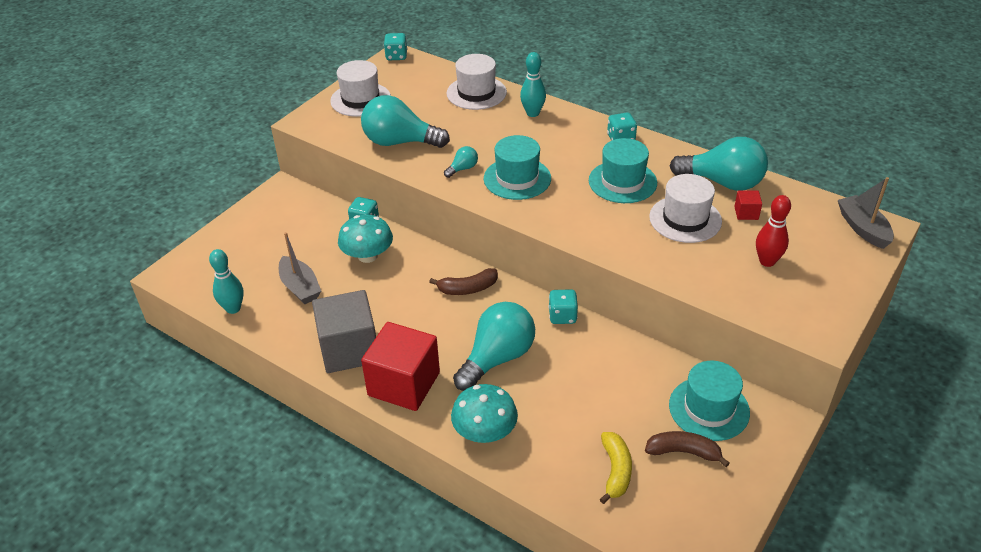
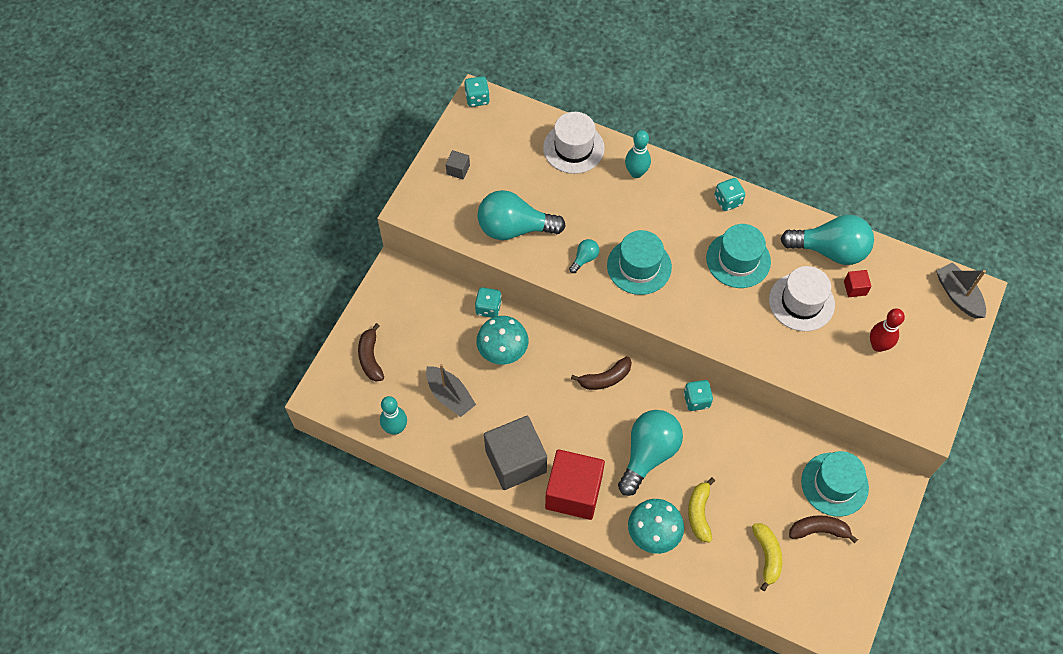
camera: 10 degrees left, 20 degrees up
(232, 250) = (370, 358): none -> brown banana
(360, 99) = (458, 170): white hat -> grey cube
(542, 419) = (699, 513): none -> yellow banana

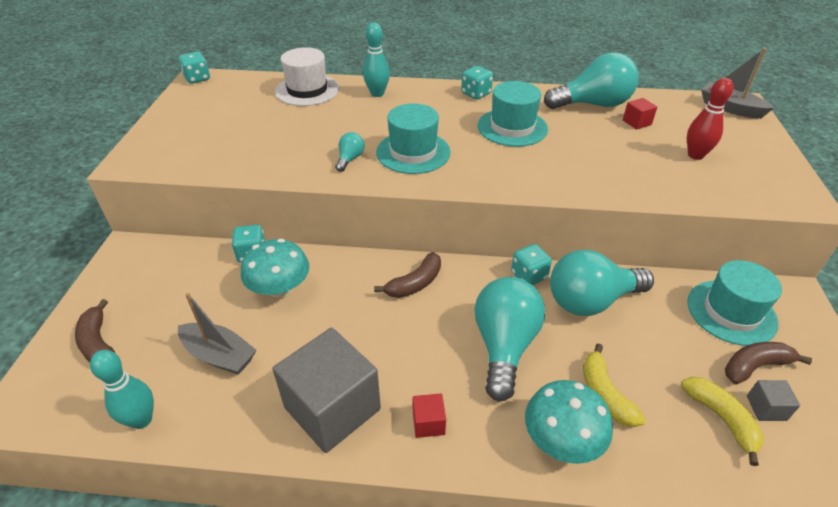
camera: 20 degrees left, 20 degrees down
(458, 170) = (184, 125): grey cube -> grey cube (766, 408)
(514, 228) = (260, 153): turquoise light bulb -> turquoise light bulb (591, 301)
(573, 492) = (428, 423): red cube -> red cube, size x0.41
(801, 302) = (595, 142): white hat -> none

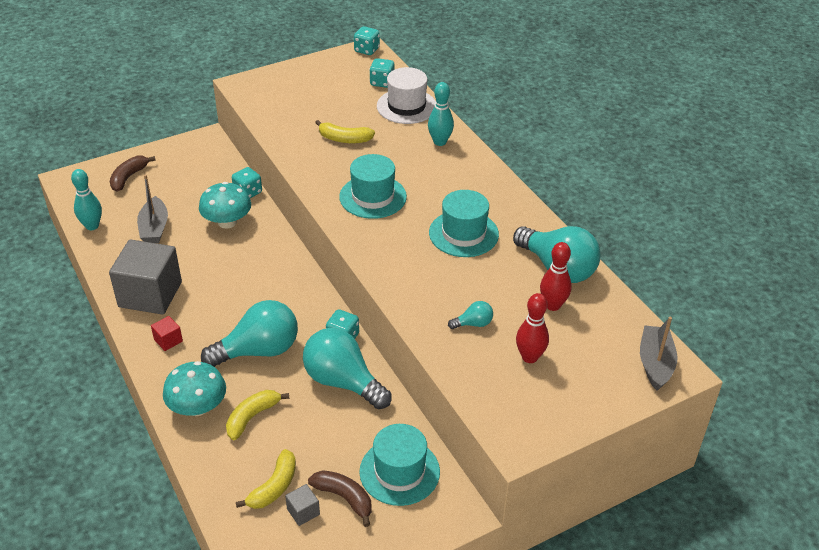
camera: 55 degrees right, 0 degrees up
(309, 136) = (344, 139): none -> yellow banana
(350, 159) = (334, 171): turquoise light bulb -> turquoise light bulb (473, 324)
(415, 283) = (284, 282): brown banana -> none
(476, 94) = (499, 193): turquoise dice -> turquoise dice (382, 82)
(636, 122) = (552, 305): red cube -> red bowling pin

